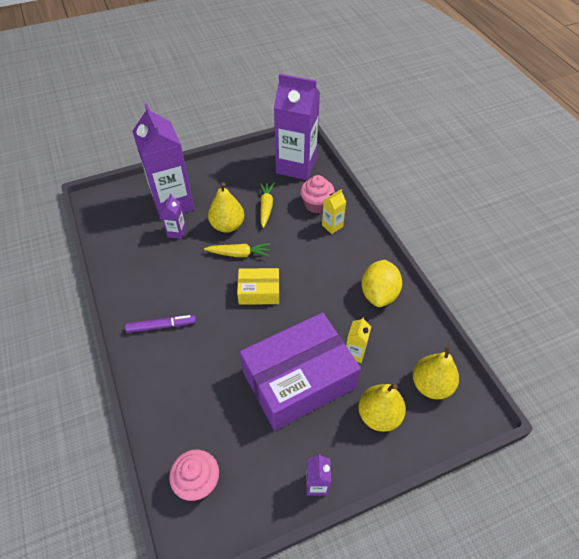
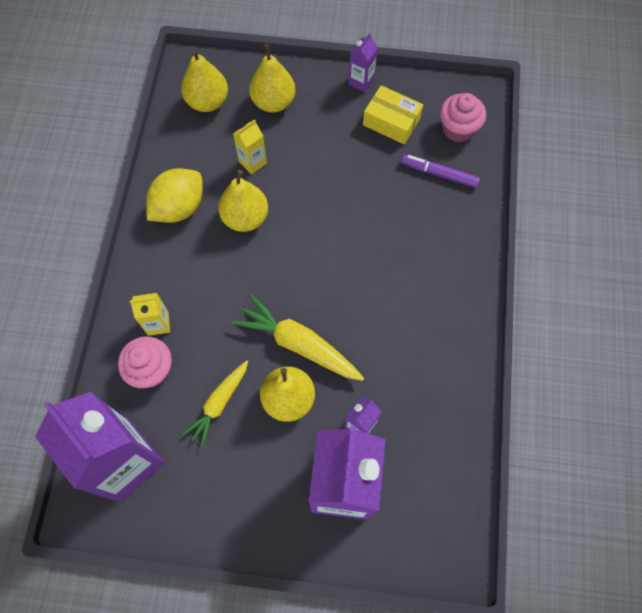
camera: 150 degrees left, 15 degrees up
(161, 326) = (434, 292): purple marker -> purple marker (439, 174)
(239, 254) = (298, 344): yellow carrot -> yellow carrot, size x1.53
(259, 292) = (305, 278): yellow box -> yellow box (391, 121)
(299, 380) = (323, 165): purple box -> none
(328, 310) = (245, 218): none -> yellow pear

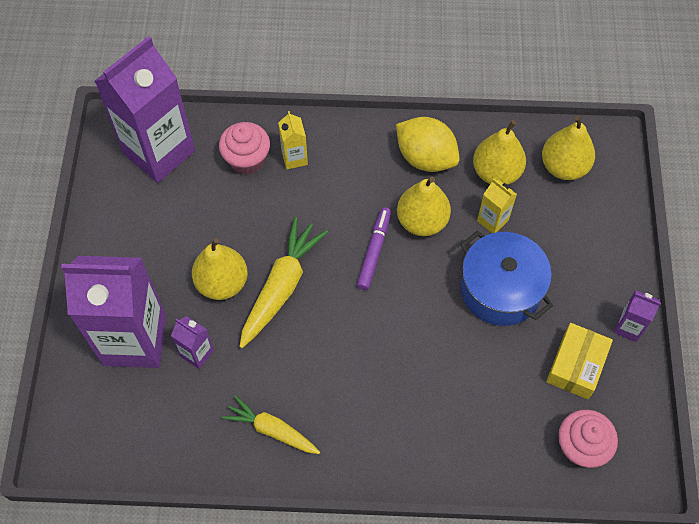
camera: 85 degrees right, 5 degrees down
(219, 403) = (215, 221): yellow carrot -> yellow carrot (272, 430)
(273, 102) = (577, 233): yellow pear -> yellow pear (496, 172)
(319, 165) = (500, 289): none -> blue pot
(439, 174) = (511, 425): purple marker -> purple marker (374, 251)

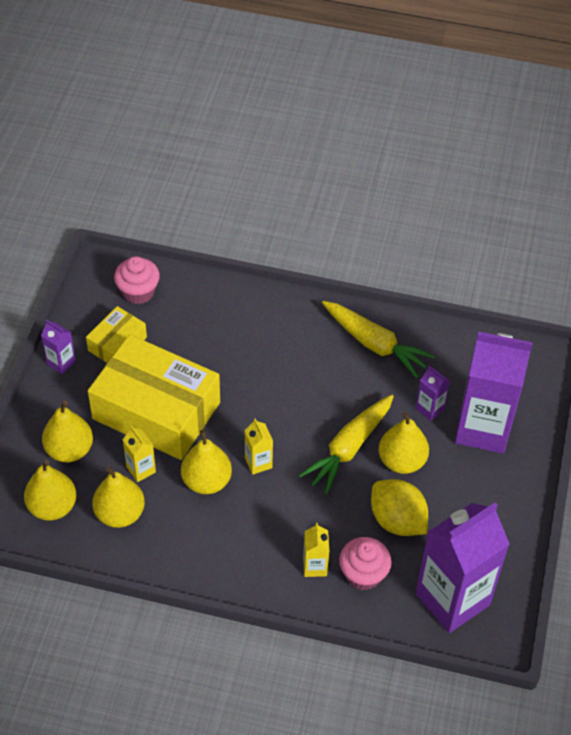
camera: 170 degrees left, 10 degrees down
(272, 430) = (374, 344): yellow carrot -> yellow carrot, size x1.53
(374, 251) = (258, 463): purple marker -> yellow carton
(425, 158) = (184, 541): yellow lemon -> yellow lemon (397, 520)
(500, 289) = (156, 410): blue pot -> yellow box
(573, 227) = (69, 450): none -> yellow pear

